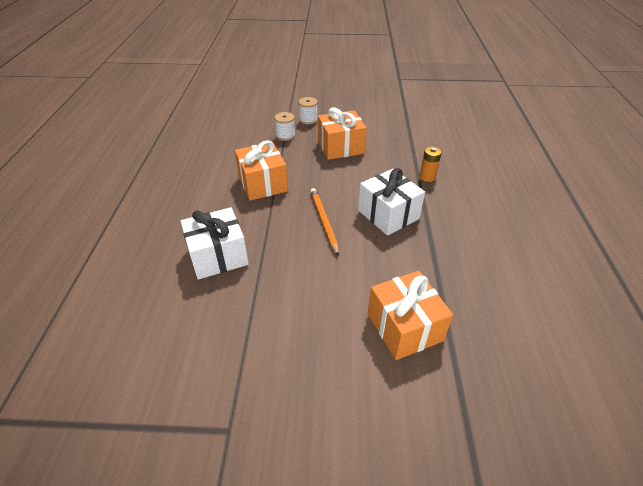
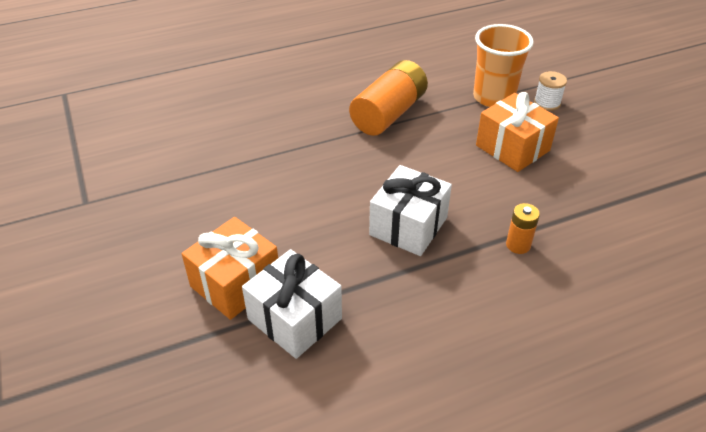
camera: 65 degrees right, 0 degrees up
(218, 256) = (263, 126): white gift -> white gift (295, 319)
(263, 184) = (389, 113): orange gift -> orange battery
(285, 136) = (493, 97): white spool -> orange cup
(323, 221) = (359, 177): orange pencil -> none

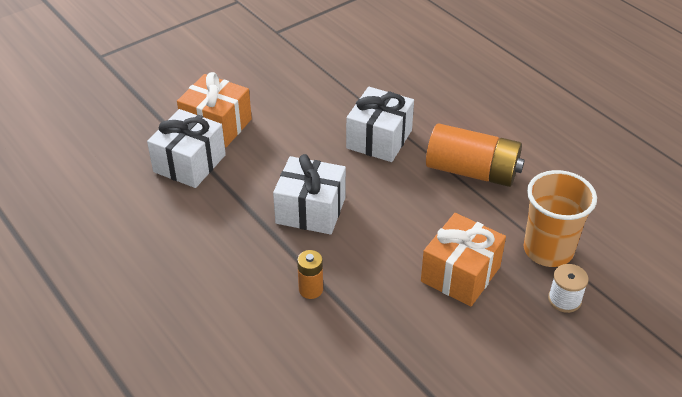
camera: 75 degrees right, 0 degrees up
(321, 159) = (379, 139): none -> white gift

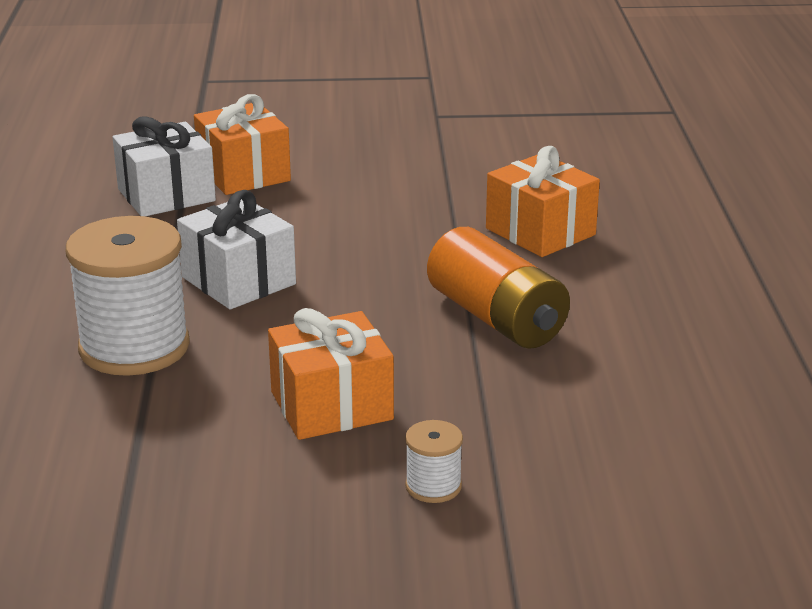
camera: 35 degrees right, 15 degrees down
(311, 289) = (134, 347): orange battery -> white spool
(379, 139) = (418, 248): white gift -> none
(427, 99) = (540, 232): none -> orange gift
(548, 250) = (485, 430): orange cup -> none

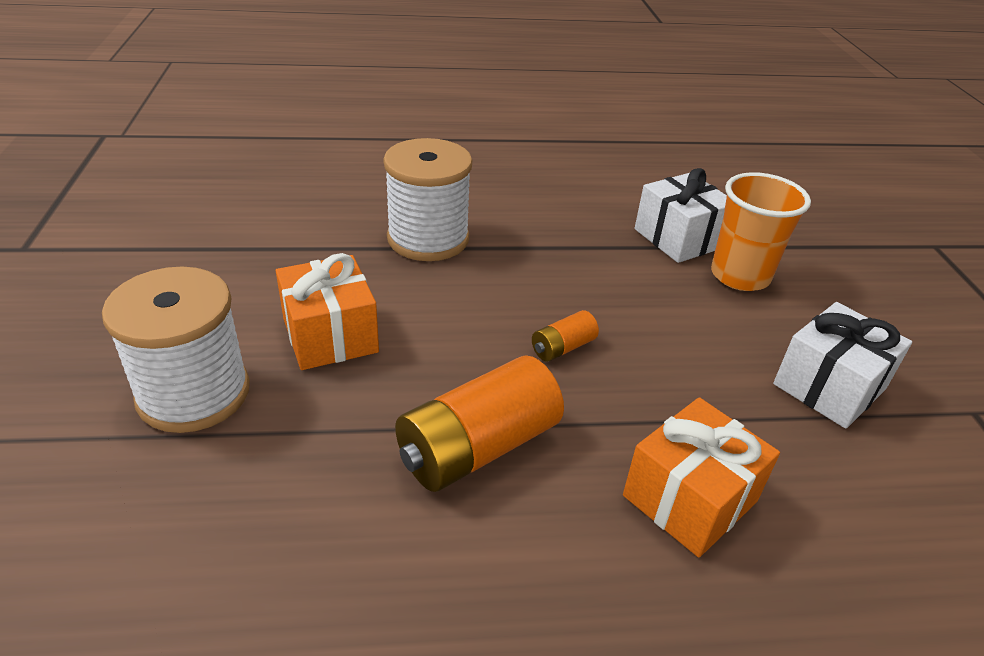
camera: 85 degrees right, 10 degrees up
(238, 280) = (535, 281): white gift -> white gift (829, 386)
(243, 174) = (740, 276): orange gift -> orange cup
(356, 271) = (562, 347): none -> orange battery
(433, 486) = (194, 393): white spool -> white spool, size x2.25

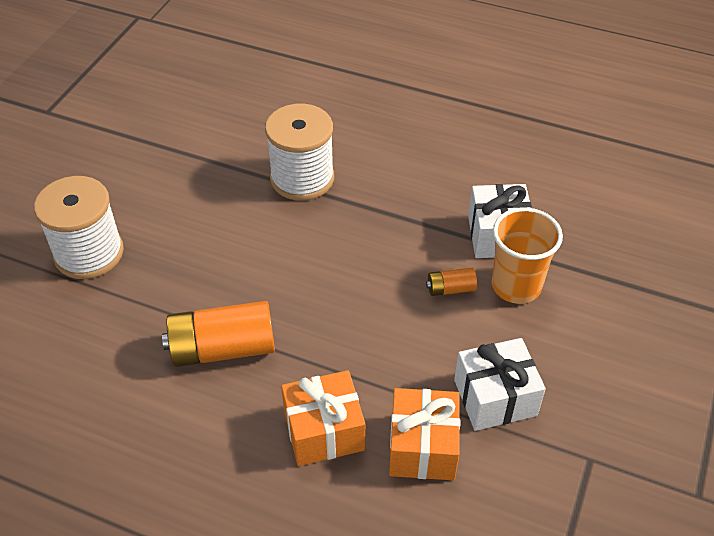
camera: 30 degrees right, 10 degrees up
(330, 335) = (187, 238): orange gift -> orange gift (422, 447)
(562, 347) = (329, 299): orange battery -> orange battery (450, 289)

